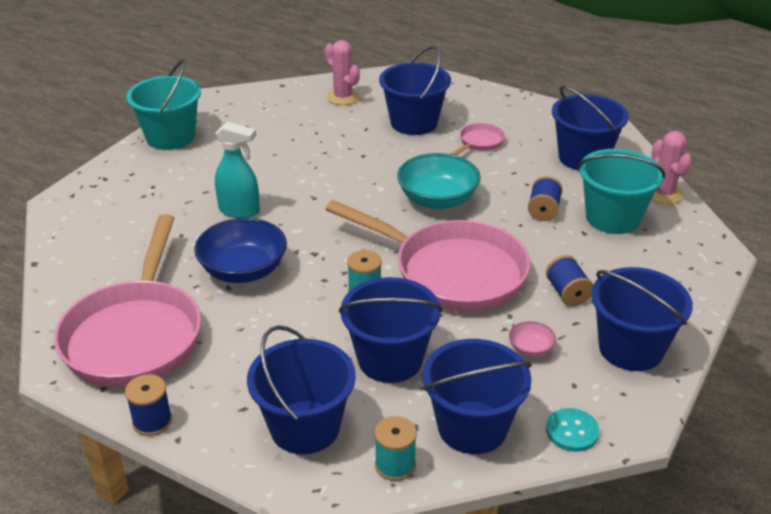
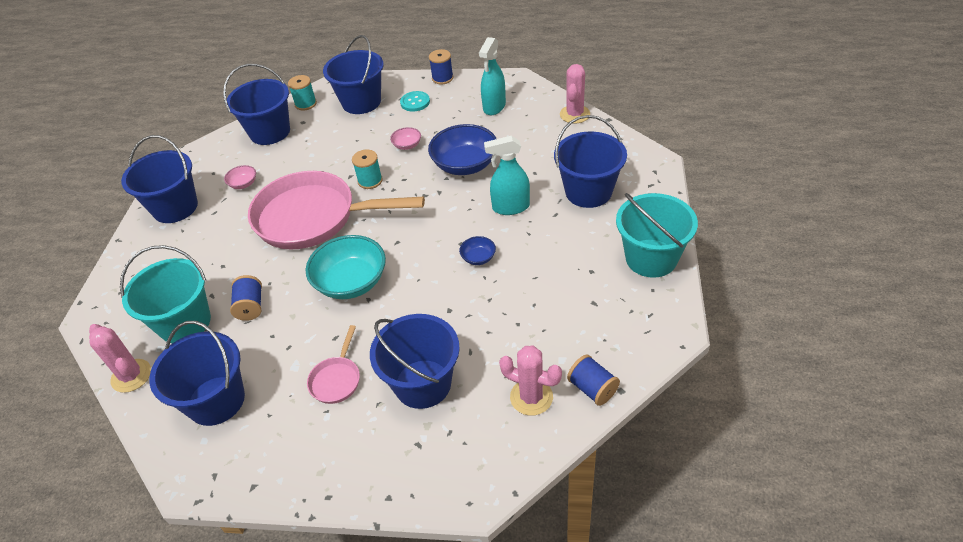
camera: 160 degrees right, 10 degrees up
(60, 284) = (574, 114): none -> pink cactus
(135, 335) = (494, 107): pink pan -> turquoise spray bottle
(290, 322) = (407, 145): none -> pink bowl
(308, 181) = (478, 258): none -> blue bowl
(390, 359) = (331, 147): blue bucket -> blue bucket (588, 192)
(567, 293) = (222, 232): blue spool -> blue spool (592, 388)
(572, 431) = (212, 149): turquoise button -> turquoise button (415, 102)

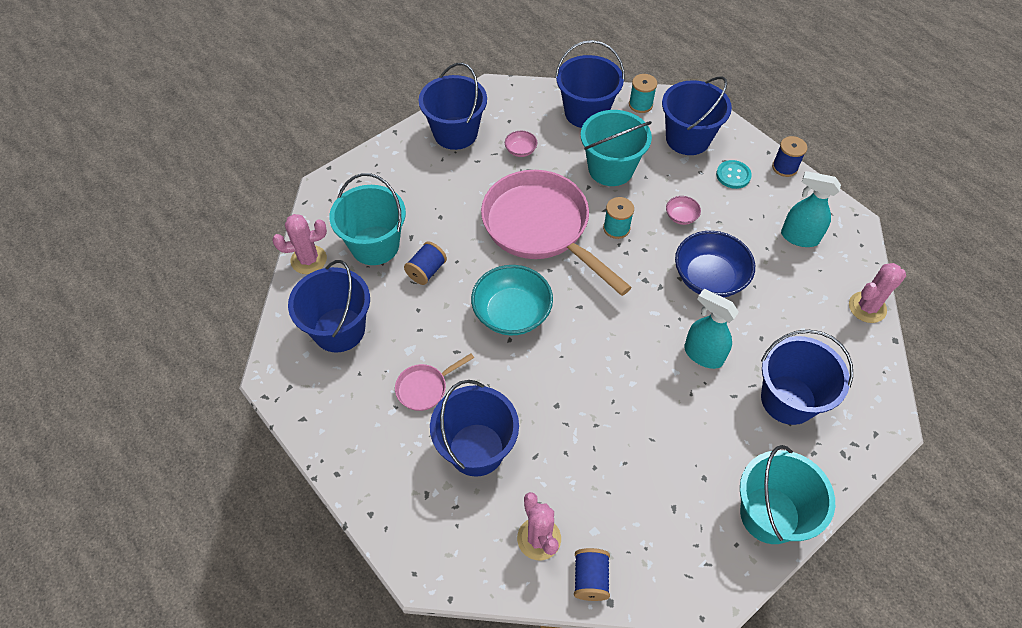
camera: 40 degrees right, 10 degrees up
(131, 376) = (308, 260): pink cactus -> pink cactus turned 75 degrees clockwise
(326, 151) = (610, 169): none -> turquoise bucket
(478, 258) = (626, 379): blue bowl -> none
(494, 107) = (799, 237): turquoise spray bottle -> turquoise spray bottle turned 45 degrees clockwise

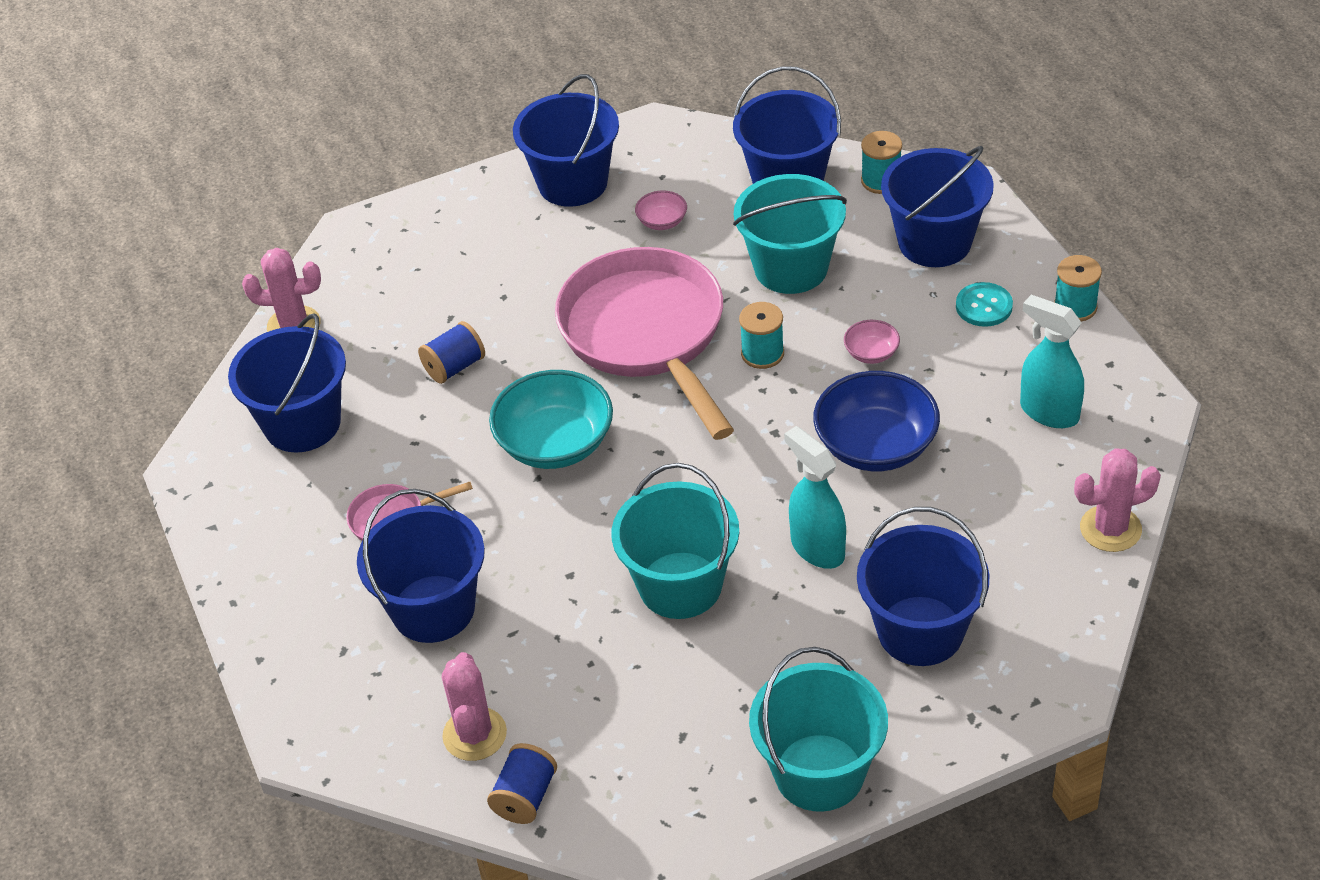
camera: 20 degrees right, 10 degrees down
(375, 245) = (394, 321): turquoise bucket -> turquoise bucket (680, 585)
(784, 167) = (1075, 307): blue spool -> turquoise spool

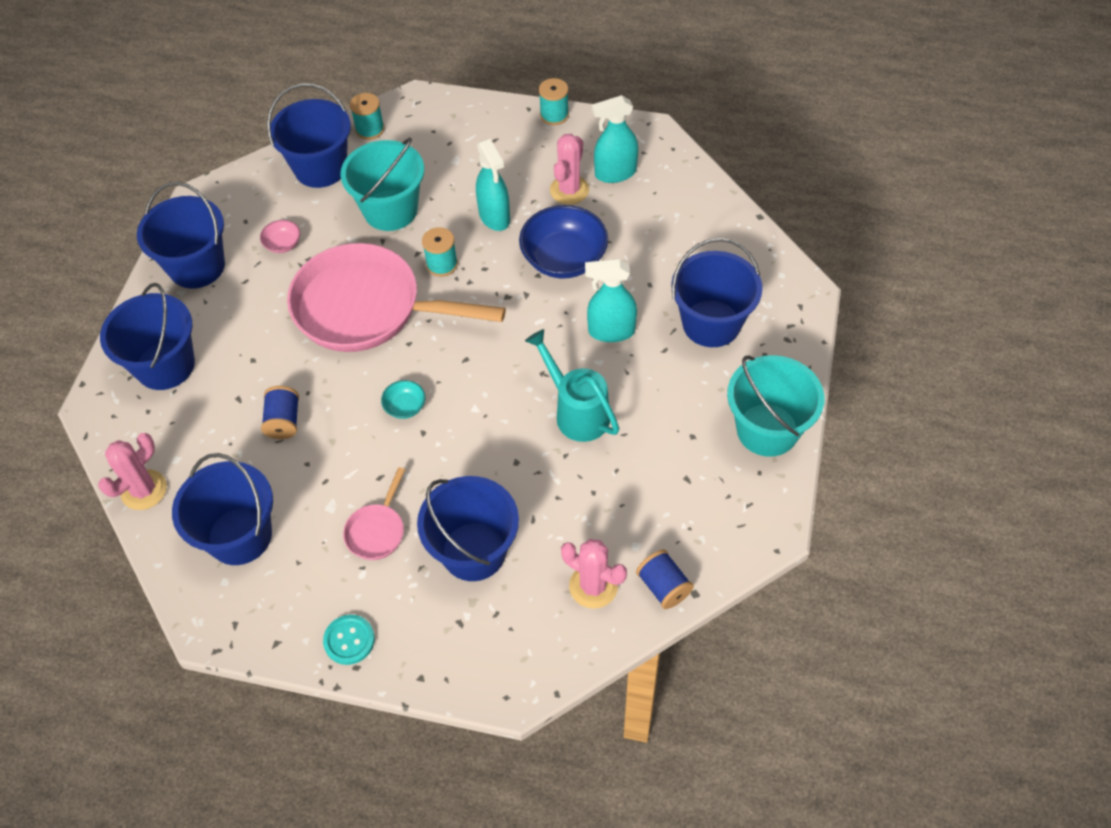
camera: 55 degrees left, 10 degrees up
(555, 444) = (405, 407): turquoise bowl -> turquoise bowl, size x0.47
(680, 585) = (577, 412): turquoise bucket -> turquoise watering can
(871, 353) = (494, 217): pink bowl -> turquoise spray bottle
(934, 242) = (443, 138): blue bucket -> blue bucket (165, 365)
(984, 306) = (513, 149): turquoise button -> turquoise button (349, 640)
(1110, 529) = (717, 202): pink cactus -> pink cactus (569, 190)

